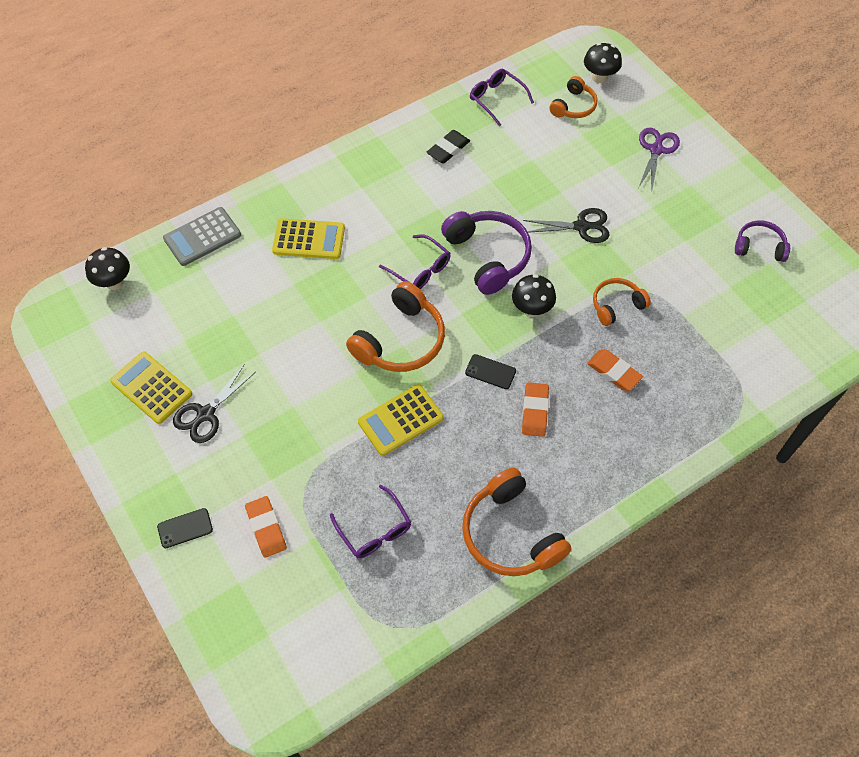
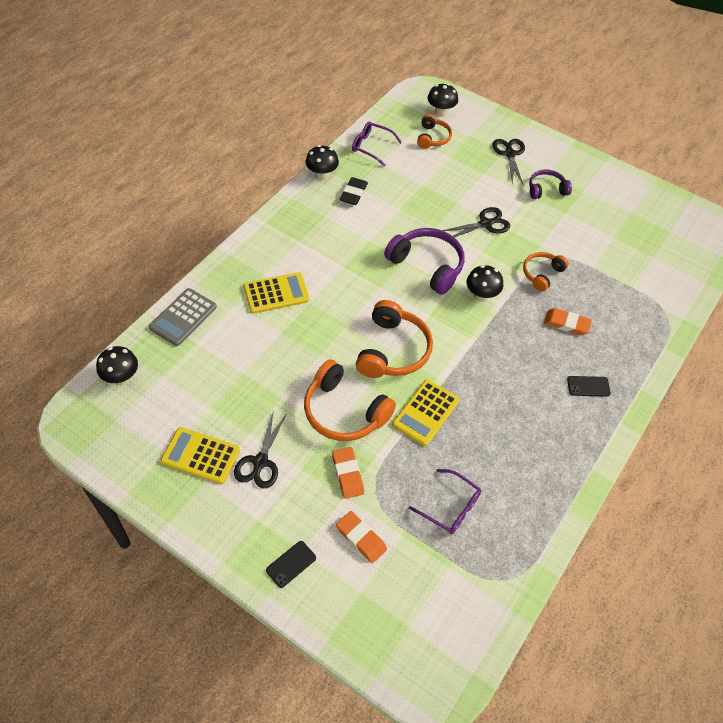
camera: 25 degrees left, 5 degrees down
(420, 269) = (379, 291): purple glasses -> none
(424, 118) = (322, 175): none -> black mushroom
(490, 372) = (475, 352): black phone -> black phone (588, 386)
(510, 533) = (557, 471): orange headphones -> orange headphones (344, 411)
(535, 411) = (525, 371): orange eraser -> orange eraser (347, 474)
(656, 149) = (509, 153): purple scissors -> black scissors
(759, 247) = (618, 203): purple headphones -> purple headphones (546, 190)

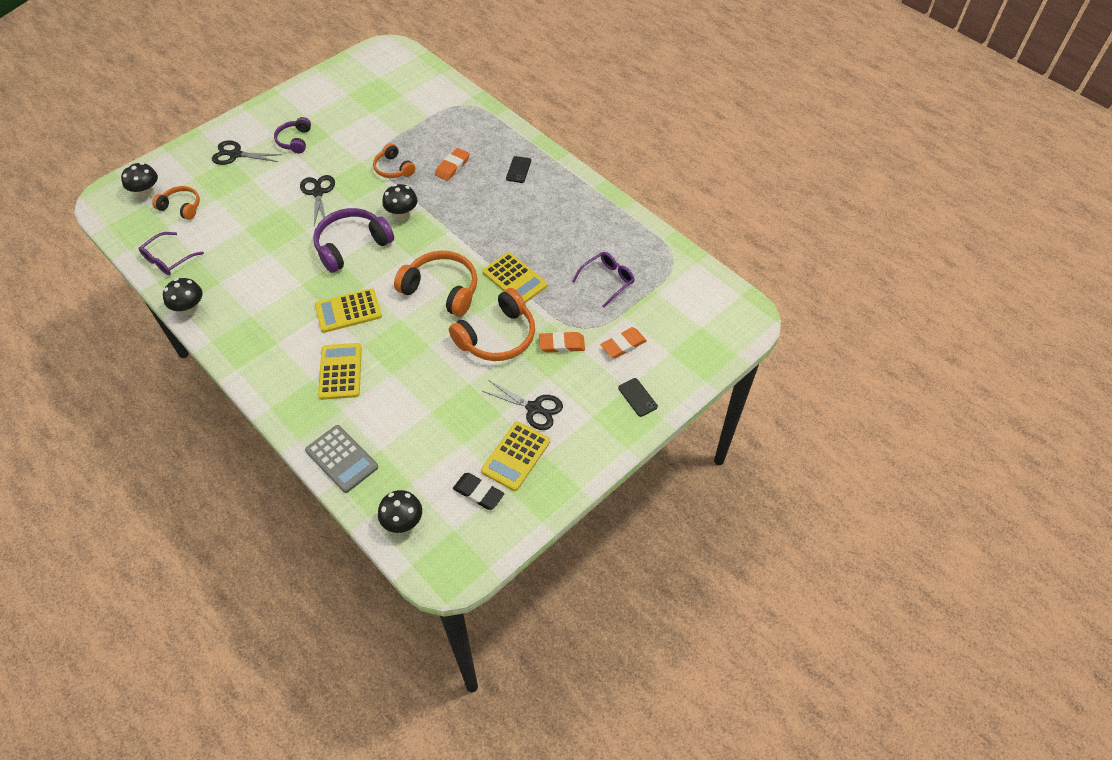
camera: 75 degrees left, 0 degrees up
(347, 282) = (348, 311): none -> yellow calculator
(353, 193) = (230, 286): black eraser -> black eraser (478, 493)

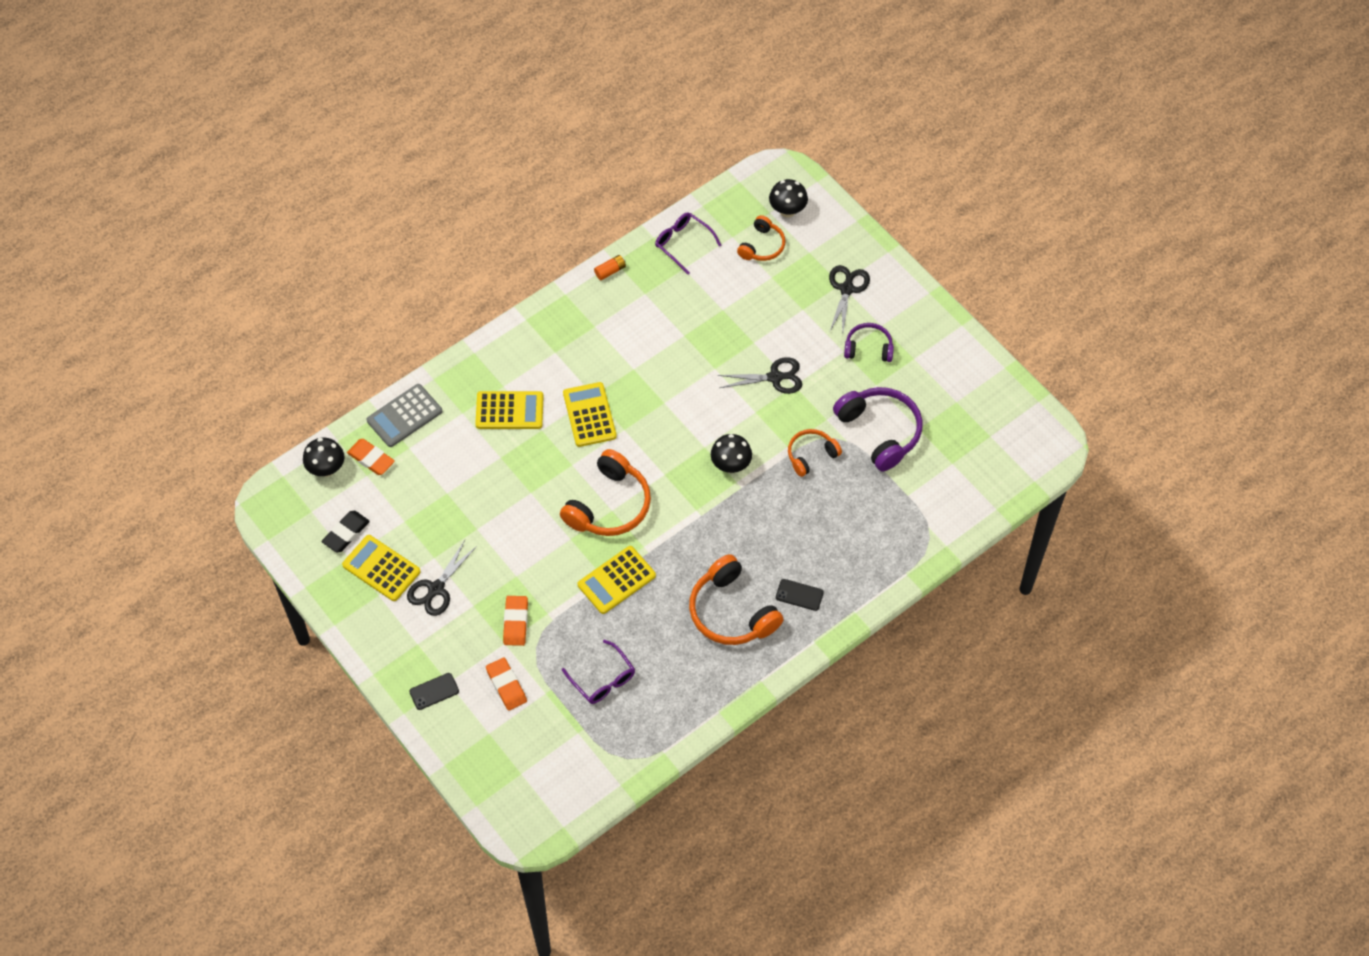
camera: 95 degrees right, 5 degrees up
(190, 309) = (610, 271): black mushroom -> orange battery
(352, 246) = (685, 415): purple headphones -> purple headphones (880, 431)
(452, 166) = (810, 520): orange eraser -> orange eraser (371, 459)
(497, 336) = (535, 558): orange headphones -> orange headphones (731, 612)

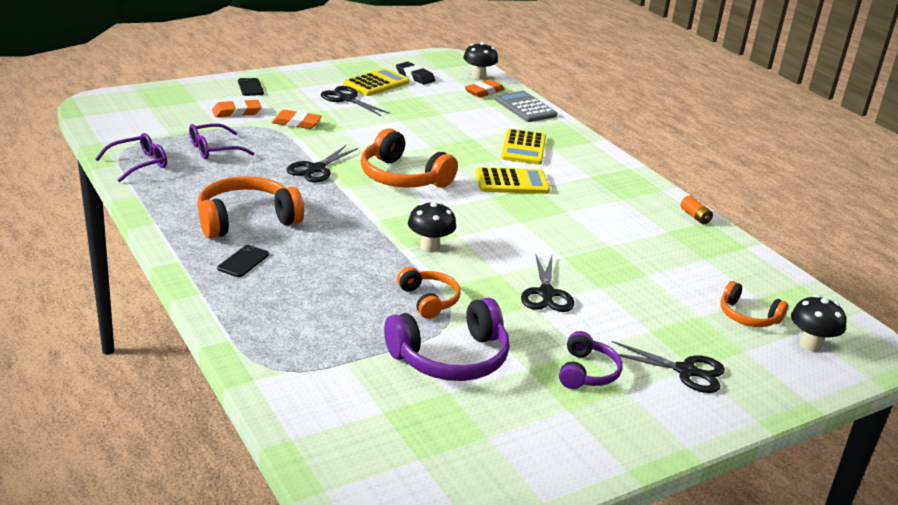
camera: 95 degrees right, 30 degrees down
(616, 580) = (316, 169): yellow calculator -> black scissors
(683, 243) = (741, 263): purple glasses -> purple glasses (139, 164)

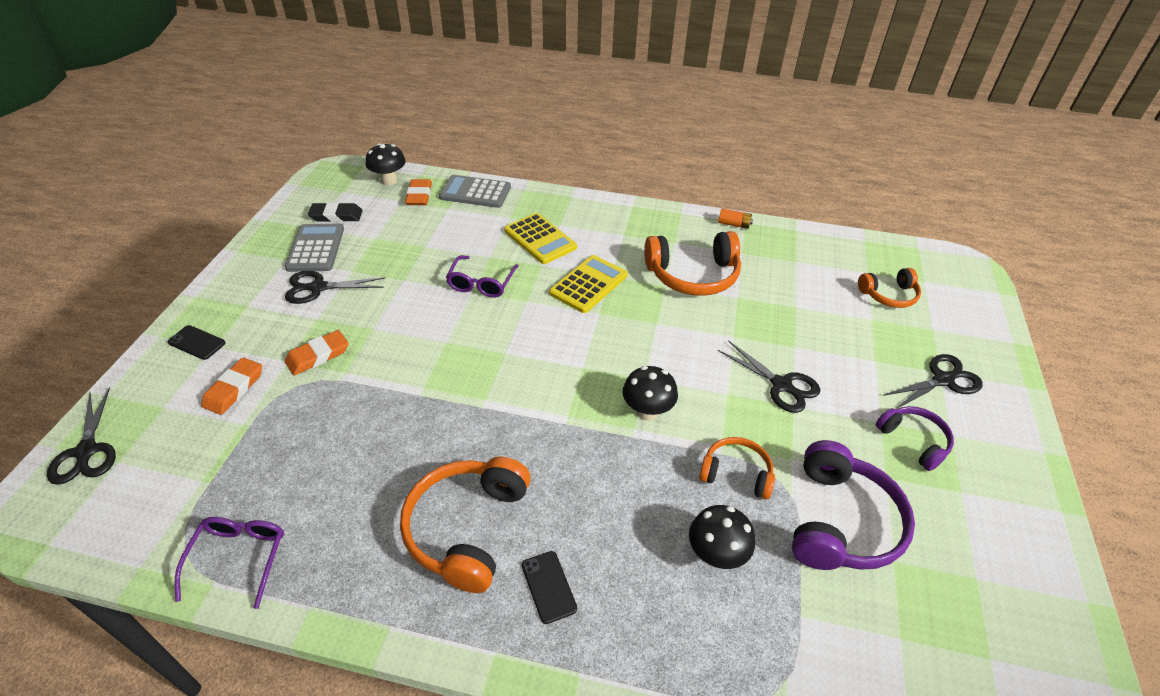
camera: 45 degrees left, 15 degrees up
(213, 149) = (289, 462): purple glasses -> purple glasses (481, 283)
(316, 169) = (426, 402): black scissors -> black scissors (86, 452)
(376, 83) = (315, 248): yellow calculator -> grey calculator
(403, 177) = (508, 347): orange headphones -> orange headphones (693, 275)
(810, 344) = (943, 291): black mushroom -> black mushroom (716, 555)

